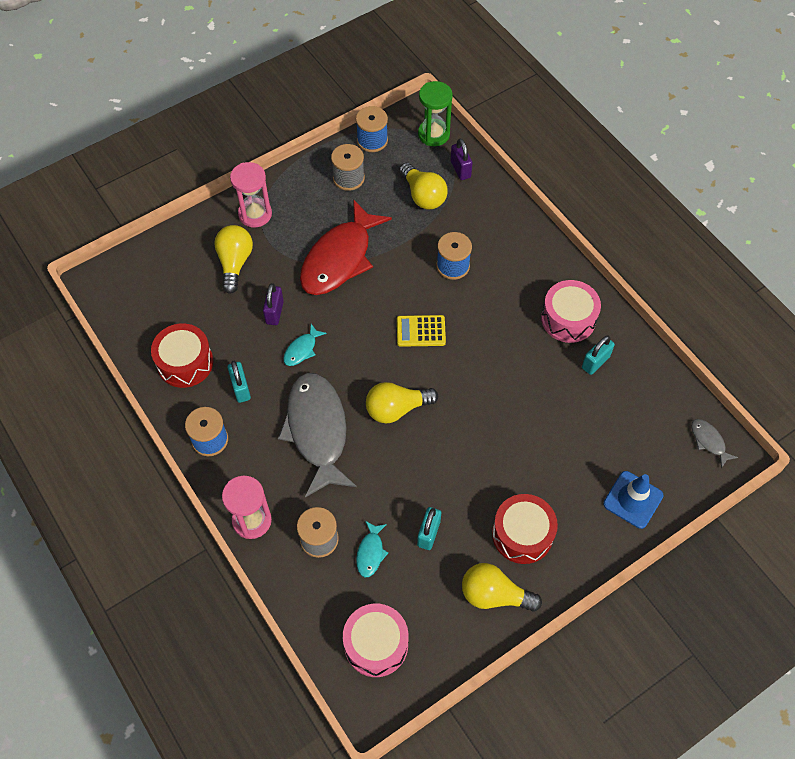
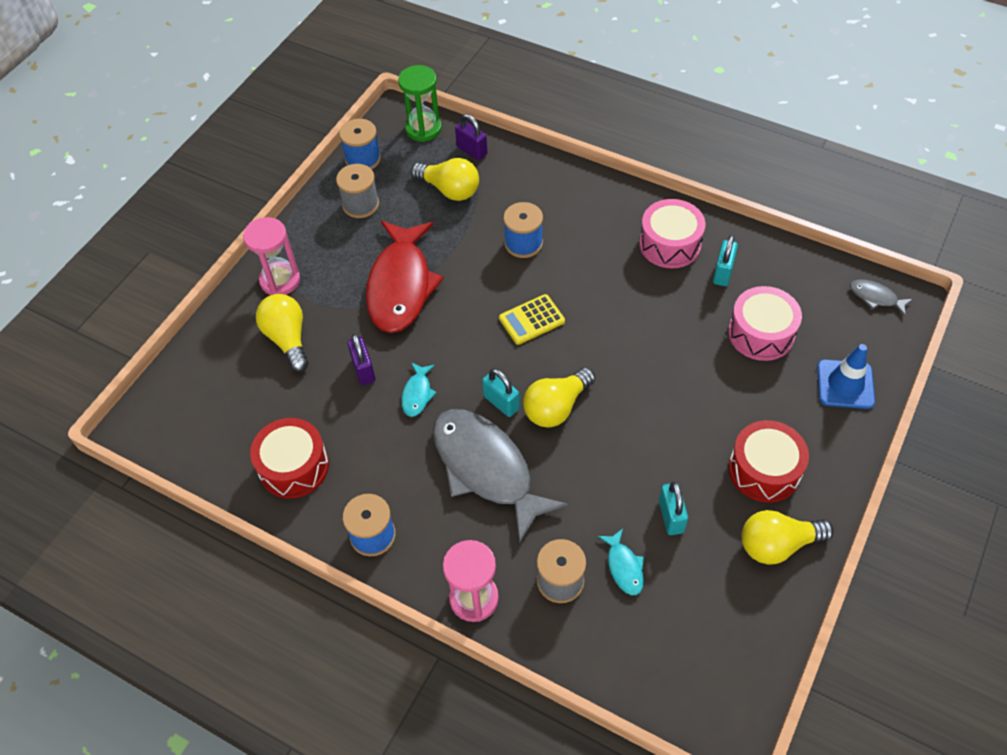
camera: 25 degrees left, 5 degrees down
(241, 388) = (374, 465): turquoise padlock -> turquoise padlock (501, 403)
(376, 644) = (692, 660): pink drum -> pink drum (761, 333)

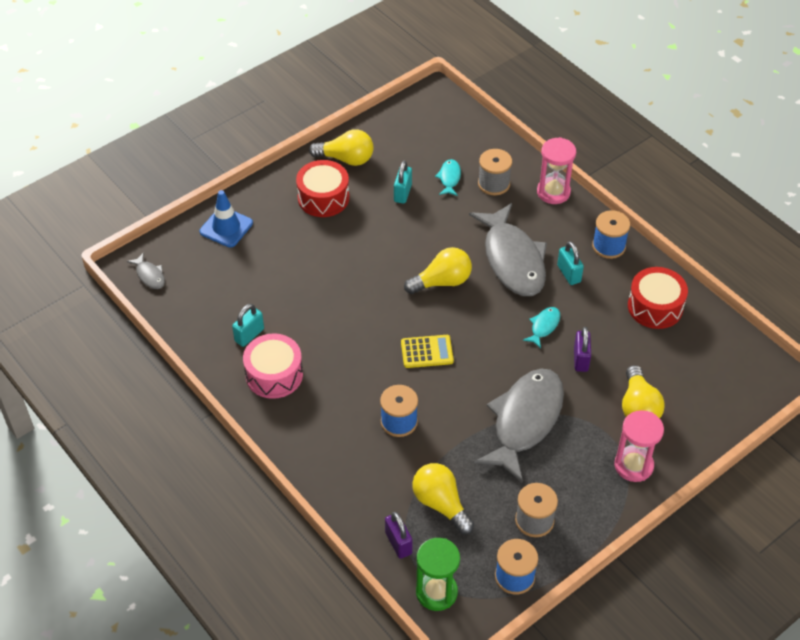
camera: 160 degrees left, 5 degrees down
(401, 286) = (525, 421): red fish -> grey fish
(501, 403) = (481, 298): turquoise padlock -> turquoise padlock (569, 274)
(761, 333) = (256, 280): pink drum -> none

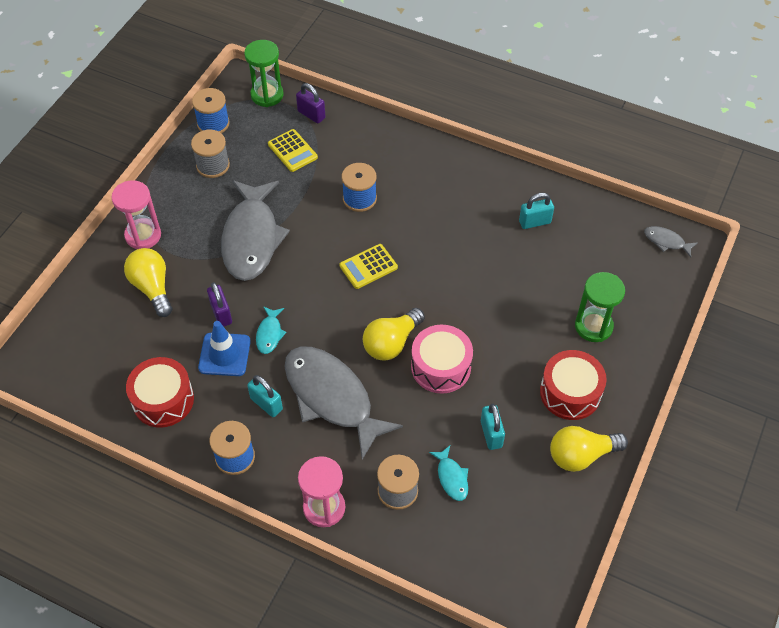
camera: 155 degrees right, 5 degrees up
(226, 227) = (639, 318): blue traffic cone -> blue traffic cone (224, 354)
(249, 335) = (535, 222): turquoise padlock -> turquoise padlock turned 60 degrees clockwise
(268, 234) = (593, 326): none -> green hourglass
(274, 375) = (488, 197): pink drum -> pink drum (441, 367)
(441, 504) = (292, 151): yellow light bulb -> yellow calculator

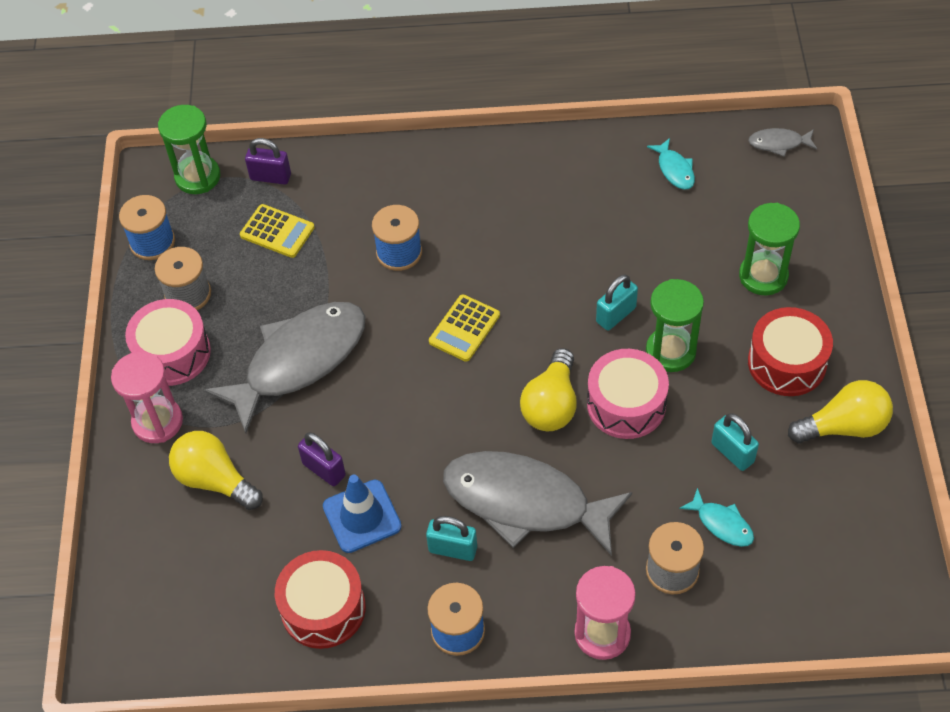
camera: 25 degrees left, 0 degrees up
(179, 197) = (172, 353): none -> pink drum
(251, 238) = (299, 361): grey fish -> grey fish turned 105 degrees counterclockwise
(269, 334) = (400, 465): turquoise fish -> turquoise fish (674, 170)
(494, 346) = (670, 351): none -> green hourglass
(535, 222) = (621, 187): turquoise padlock -> turquoise padlock (616, 315)
(581, 455) = (843, 426): yellow light bulb -> yellow light bulb turned 150 degrees counterclockwise

